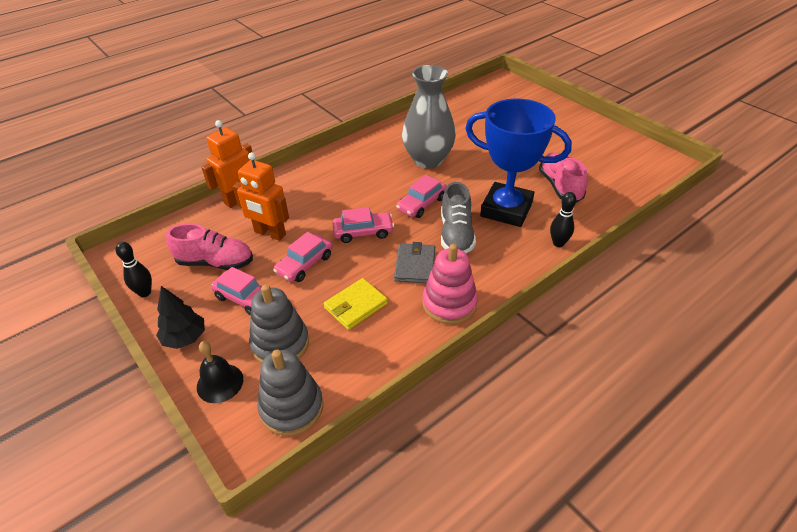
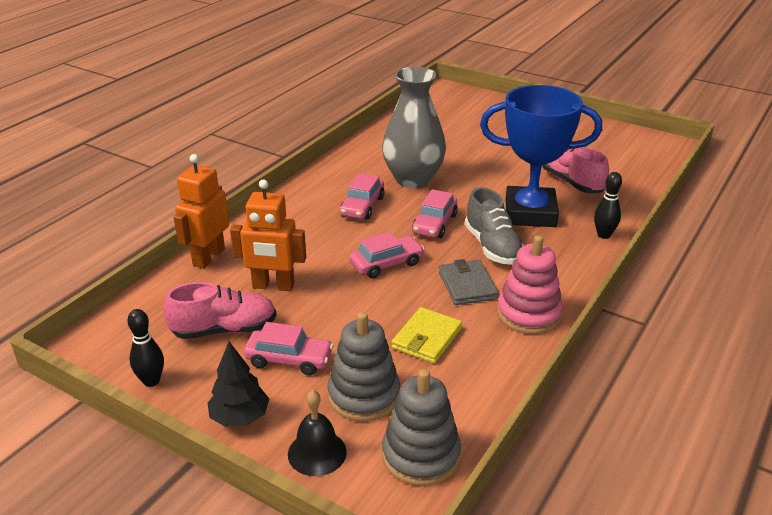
camera: 20 degrees left, 10 degrees down
(305, 264) = (338, 309): pink car -> pink car (362, 206)

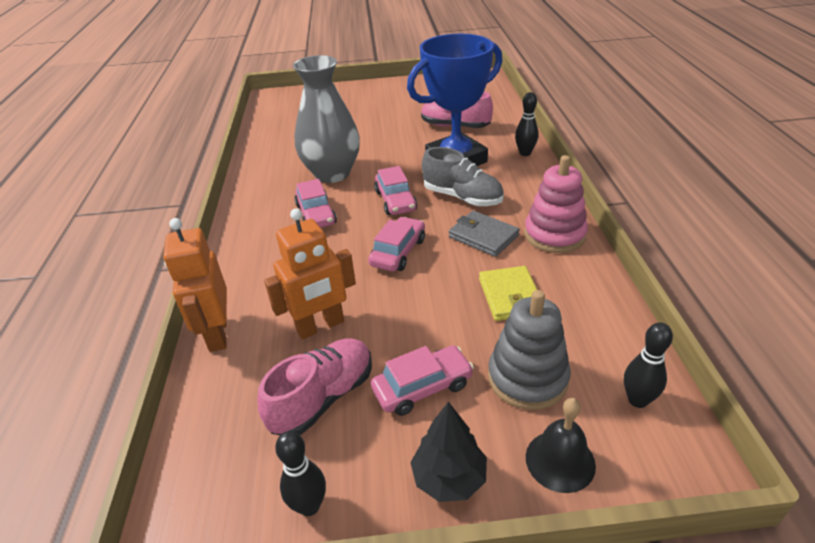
camera: 35 degrees left, 5 degrees up
(421, 455) = (637, 400): grey stacking toy -> black bowling pin

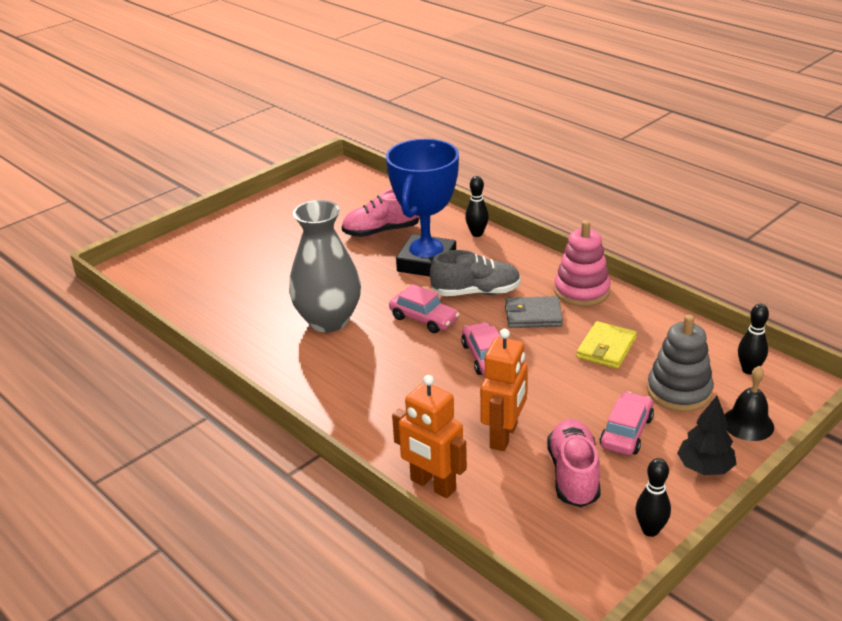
camera: 40 degrees left, 5 degrees down
(316, 214) = (370, 361): pink car -> none
(510, 296) = (606, 348): yellow wallet -> yellow wallet turned 75 degrees clockwise

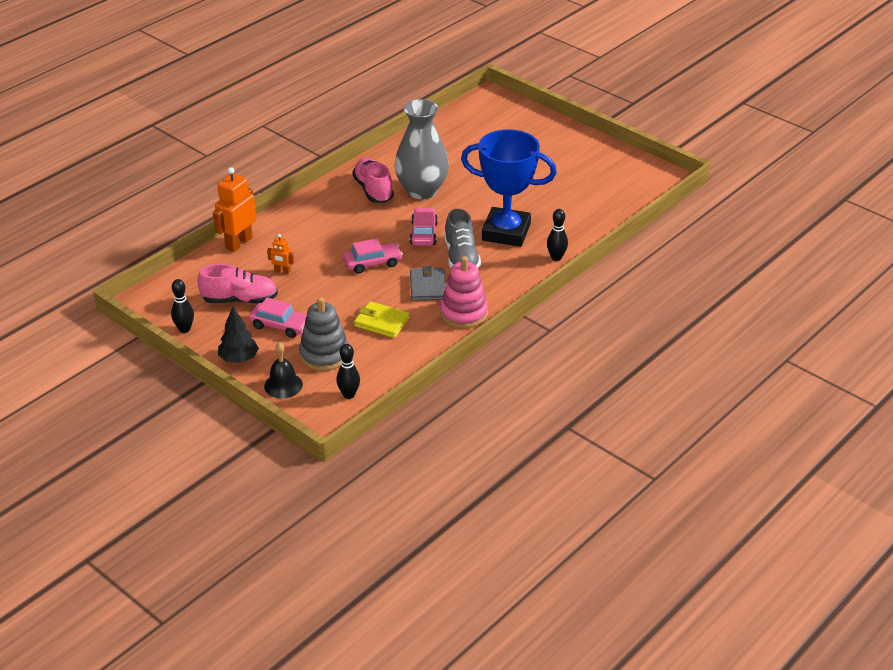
camera: 85 degrees right, 5 degrees up
(382, 231) = (556, 207): pink shoe -> pink shoe (373, 190)
(424, 319) = (423, 233): pink car -> pink car turned 150 degrees clockwise
(504, 436) = (282, 271): orange robot -> orange robot, size x0.50

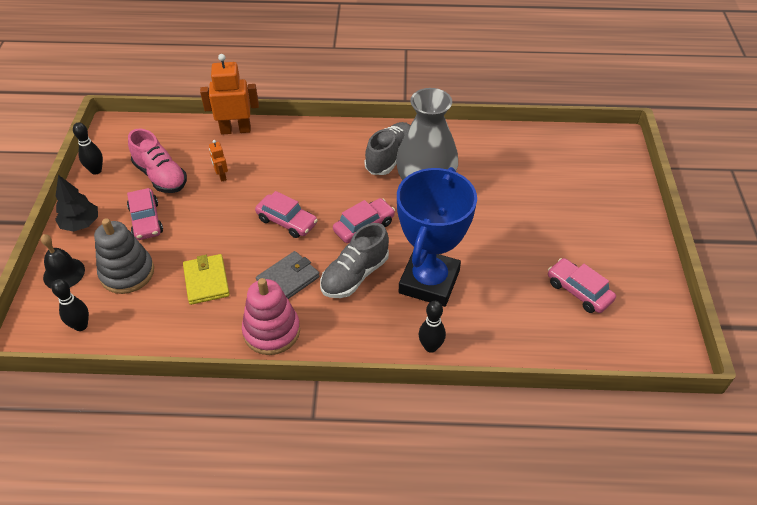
camera: 50 degrees right, 10 degrees up
(373, 190) = (390, 157): pink shoe -> grey shoe
(506, 232) = (429, 282): blue trophy -> blue trophy turned 45 degrees clockwise
(586, 183) = (578, 291): none -> pink car

